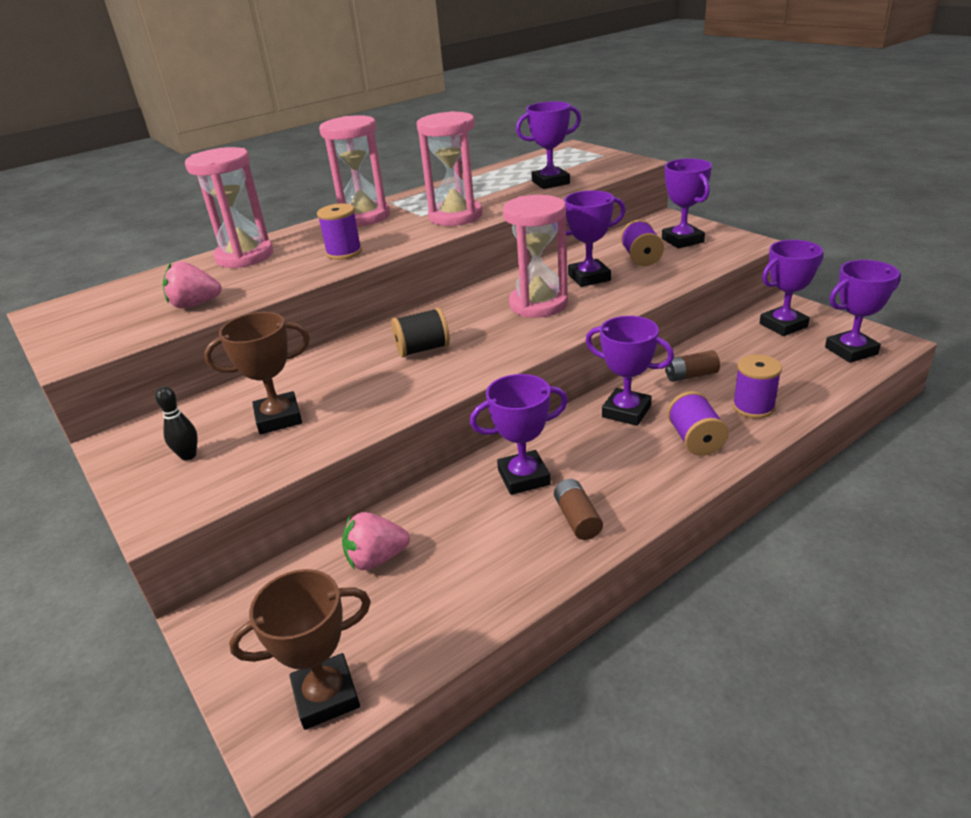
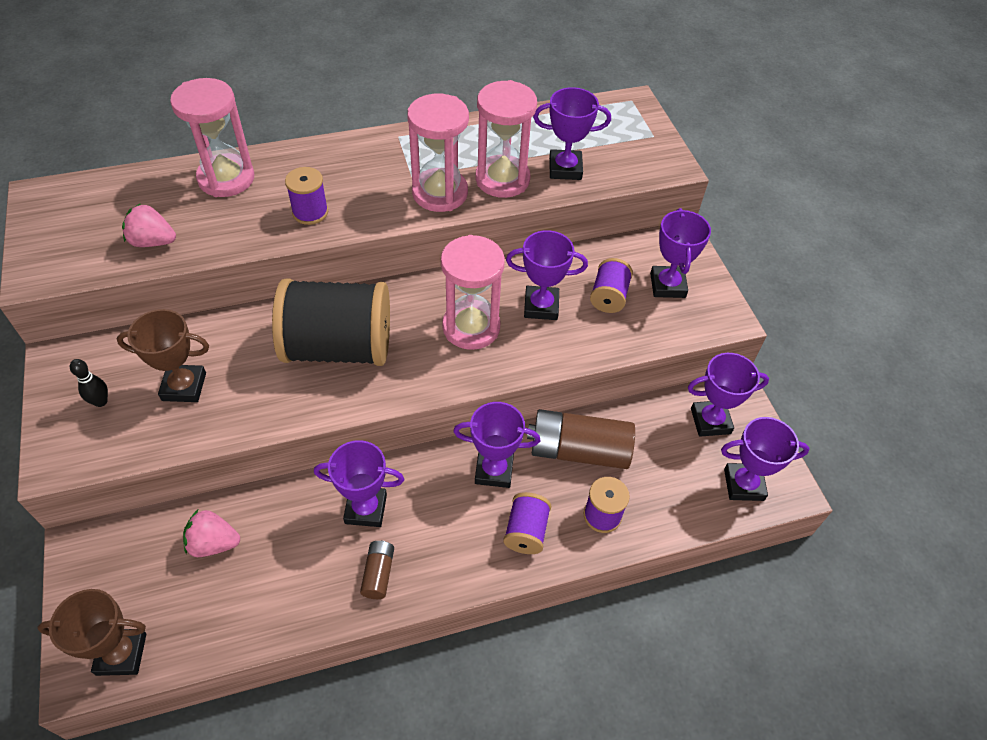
camera: 15 degrees right, 20 degrees up
(364, 217) = (360, 155): pink hourglass -> pink hourglass (502, 179)
(422, 349) = (338, 347): black spool -> black spool, size x2.18
(626, 411) = (494, 470): purple trophy -> purple trophy turned 45 degrees counterclockwise
(691, 375) = (578, 450): brown battery -> brown battery, size x2.05

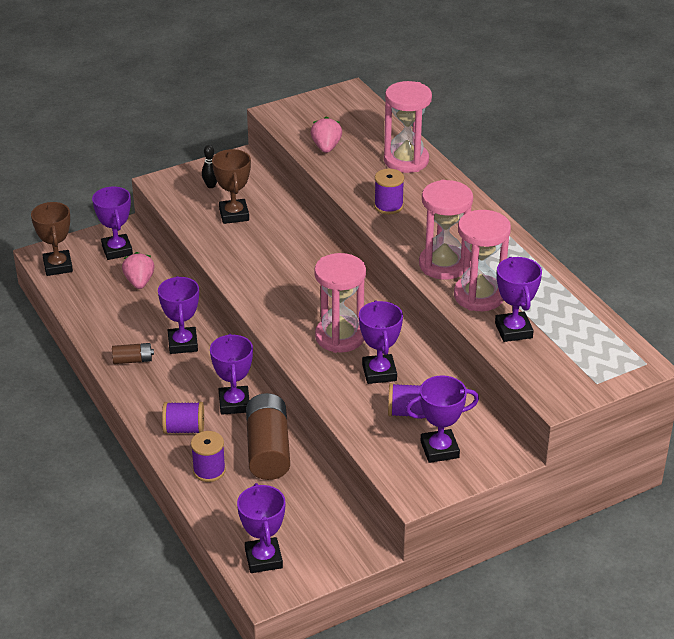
camera: 80 degrees right, 15 degrees down
(338, 347) = (293, 274): black spool -> none
(710, 421) = (326, 533): purple trophy -> purple trophy (117, 250)

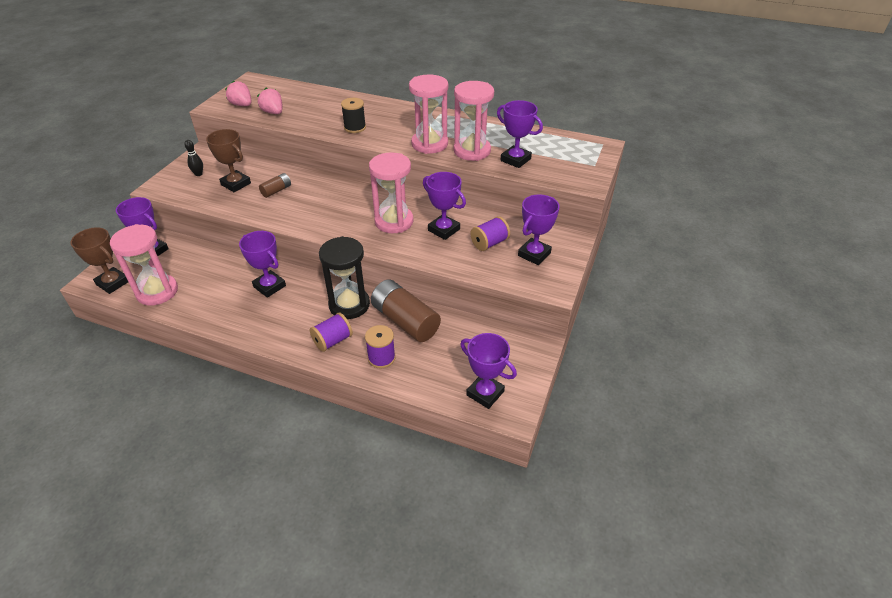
camera: 40 degrees left, 5 degrees up
(133, 360) = (243, 316): brown battery -> brown battery (276, 190)
(139, 282) = (192, 263): pink strawberry -> pink strawberry (242, 105)
(234, 403) = (349, 305): purple trophy -> black hourglass
(388, 206) = (355, 127): purple spool -> black spool
(406, 160) = (334, 101): pink hourglass -> pink hourglass (157, 292)

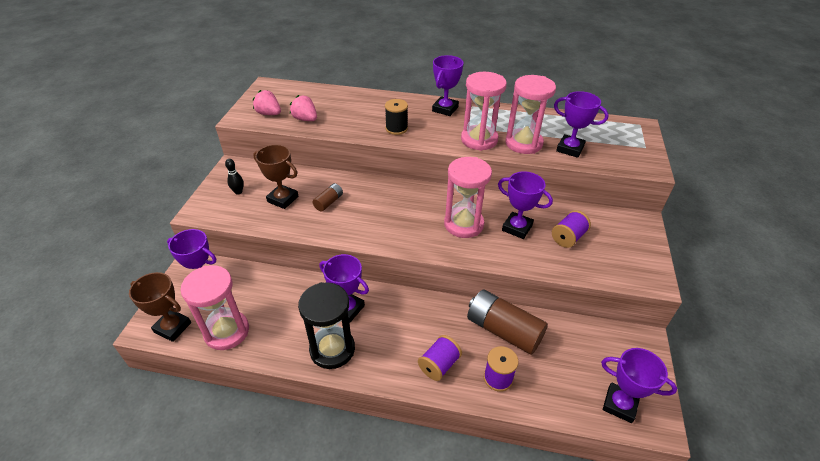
camera: 10 degrees left, 0 degrees up
(349, 305) = (439, 319): black hourglass -> black hourglass (332, 349)
(534, 254) = (616, 245): purple trophy -> purple trophy (445, 109)

